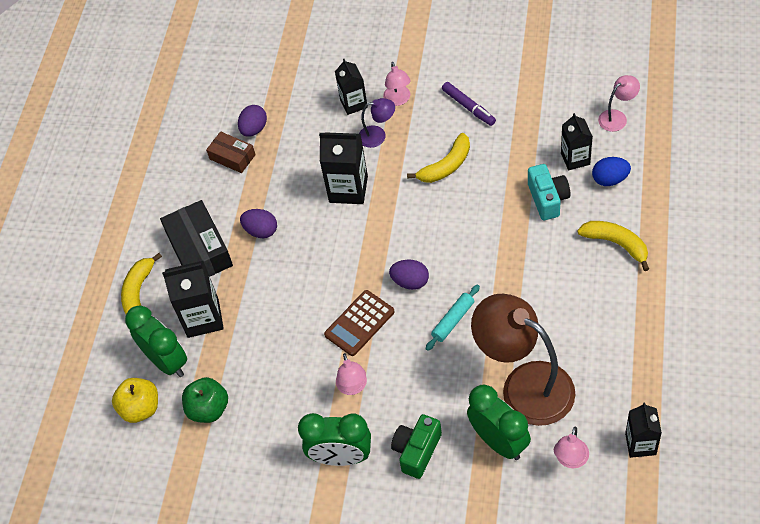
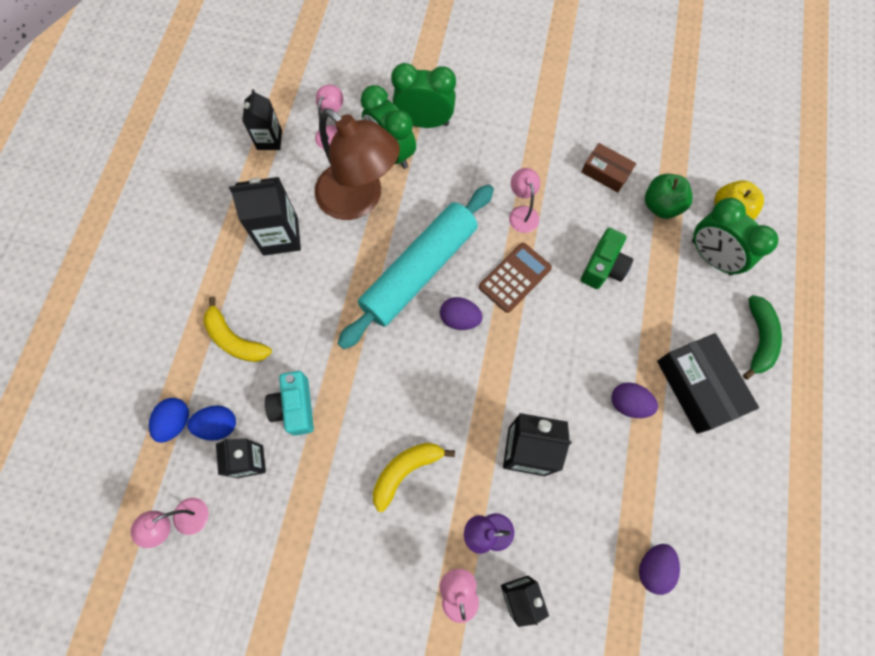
camera: 175 degrees right, 15 degrees up
(138, 292) = (758, 339): yellow banana -> green banana
(203, 318) = (681, 301): black carton -> black carton (280, 236)
(232, 157) = (677, 522): brown box -> brown box (605, 172)
(341, 457) = (533, 152): green clock -> green clock (424, 122)
(417, 451) = (465, 151): green camera -> green camera (603, 267)
(453, 320) = (419, 271): turquoise rolling pin -> turquoise rolling pin, size x2.46
(468, 107) = (366, 565): purple marker -> none
(647, 178) = (176, 422): none -> blue egg

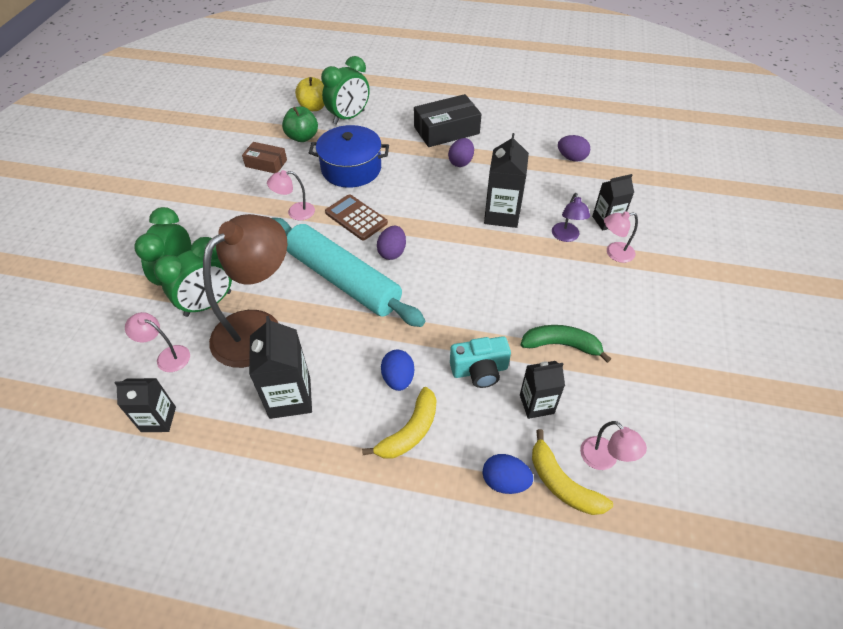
camera: 90 degrees left, 20 degrees down
(218, 425) = (504, 437): blue egg -> blue egg (398, 378)
(406, 471) = (528, 286): yellow banana -> yellow banana (562, 483)
(603, 267) = (351, 169): green camera -> blue pot
(605, 172) = (266, 163): brown box -> brown box turned 75 degrees clockwise
(758, 339) = (412, 103): green banana -> green banana (561, 345)

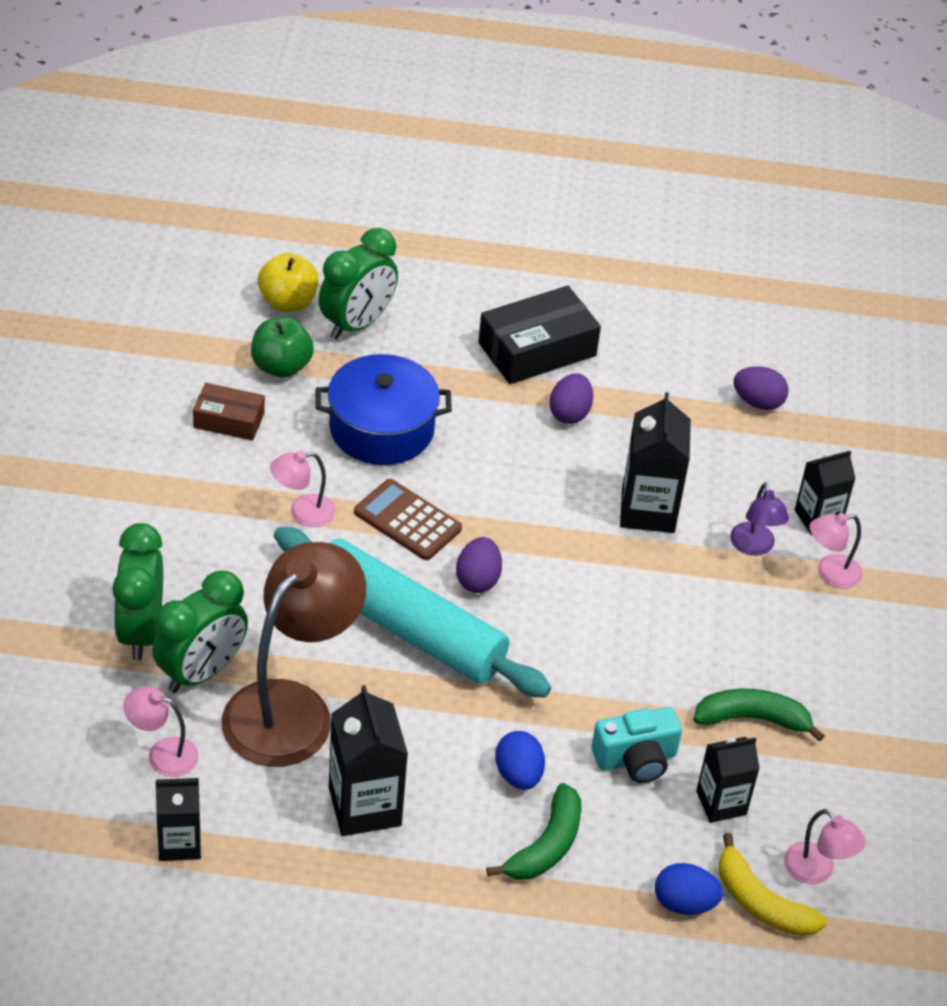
camera: 10 degrees left, 5 degrees down
(409, 431) = (546, 845): yellow banana -> green banana

